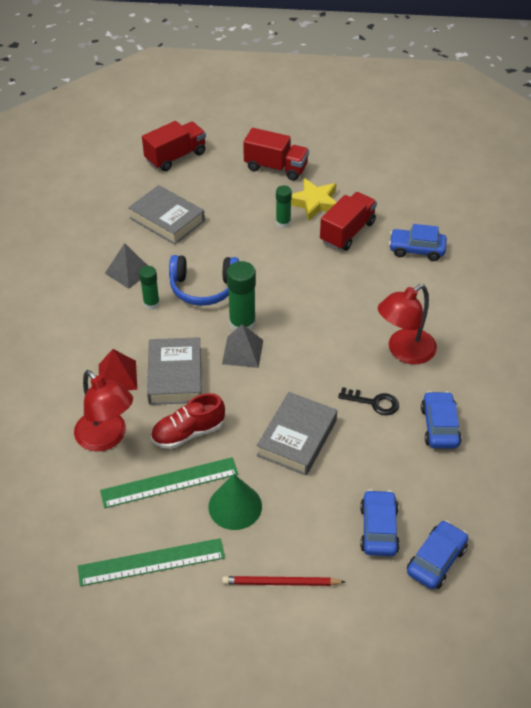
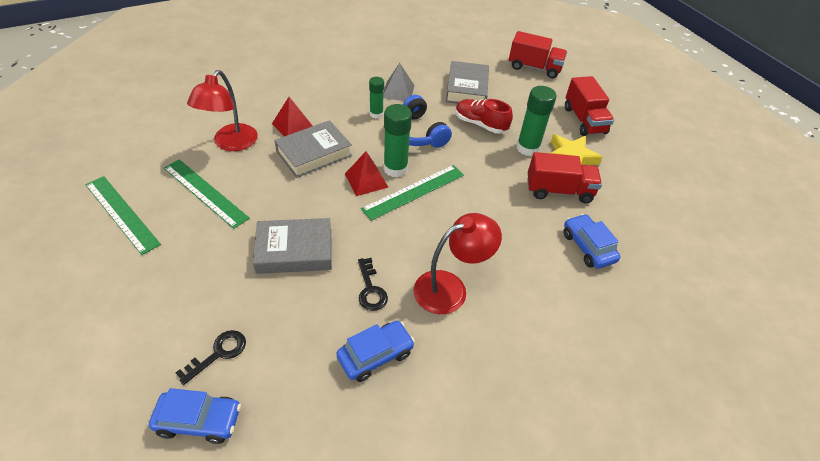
camera: 55 degrees right, 0 degrees up
(188, 433) = (260, 183): red shoe -> red shoe (480, 124)
(235, 506) = (199, 240): green cone -> none
(242, 352) = (366, 180): grey pyramid -> red pyramid
(280, 583) = (127, 303): red pencil -> none
(282, 325) = (414, 191): none -> green ruler
(283, 223) = (527, 148): green glue stick -> green glue stick, size x1.61
(378, 529) = (218, 353): blue car -> black key
(404, 352) = (450, 288): red lamp -> red lamp turned 135 degrees clockwise

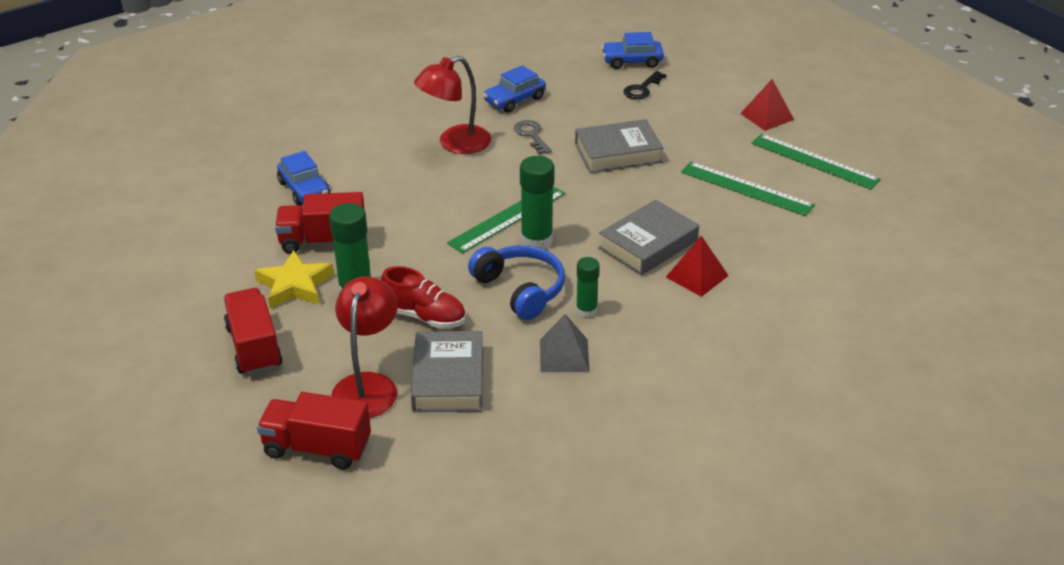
camera: 175 degrees right, 10 degrees down
(231, 144) = (761, 242): red lamp -> red lamp (368, 385)
(366, 180) = (569, 223): red pyramid -> red pyramid (767, 116)
(370, 289) = (531, 135): black key -> grey key

